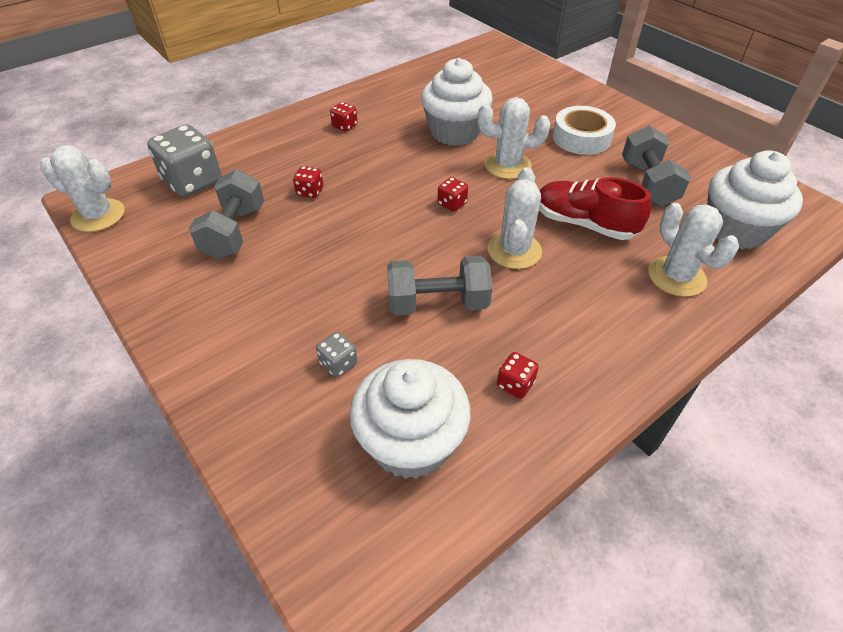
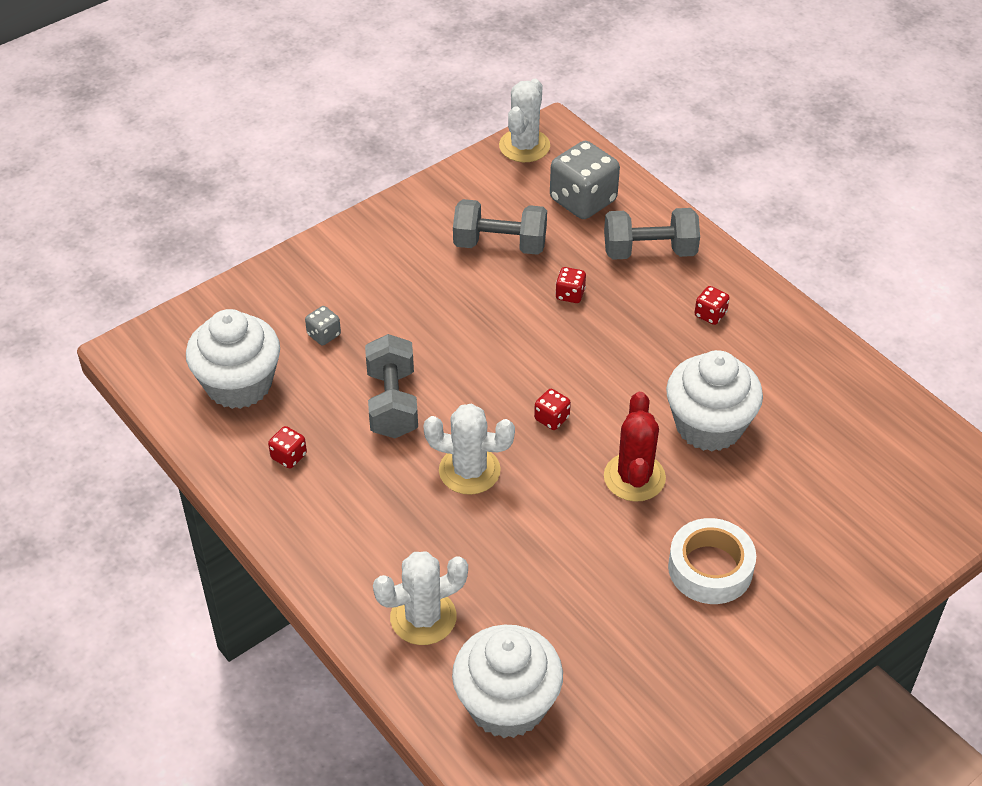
camera: 90 degrees right, 0 degrees up
(507, 165) = (634, 477): white cactus -> red cactus
(584, 224) = (517, 543): red shoe -> none
(647, 184) = (602, 627): grey dumbbell -> grey dumbbell (649, 251)

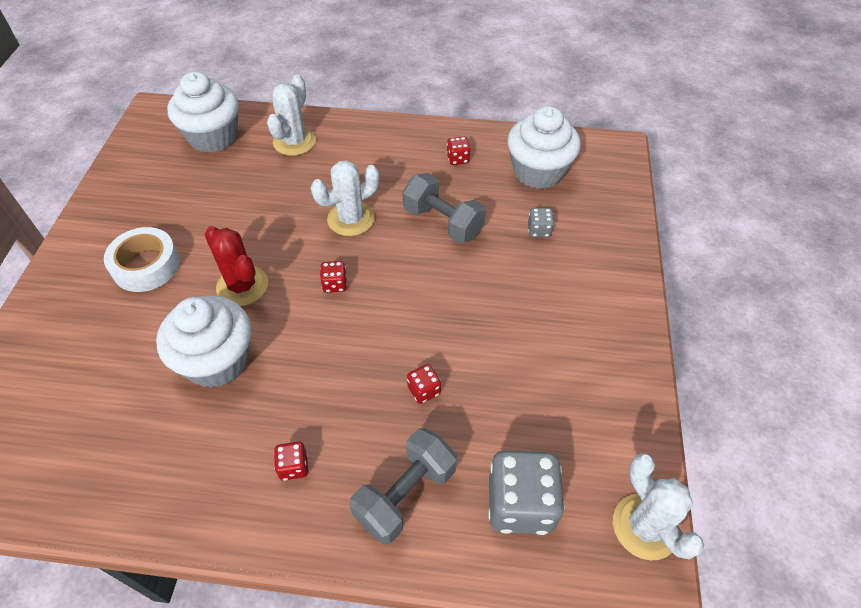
camera: 135 degrees right, 5 degrees up
(500, 244) = (527, 392): grey dumbbell -> none

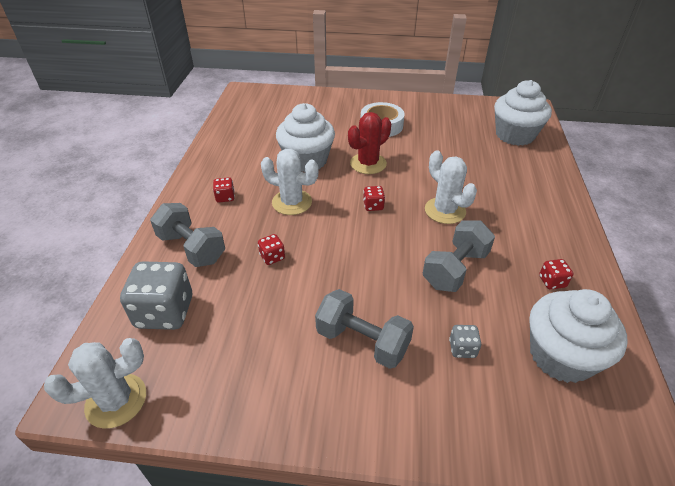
camera: 90 degrees right, 10 degrees down
(294, 142) = (528, 174): white cactus -> white cactus (292, 202)
(540, 302) = (362, 341): none -> grey dumbbell

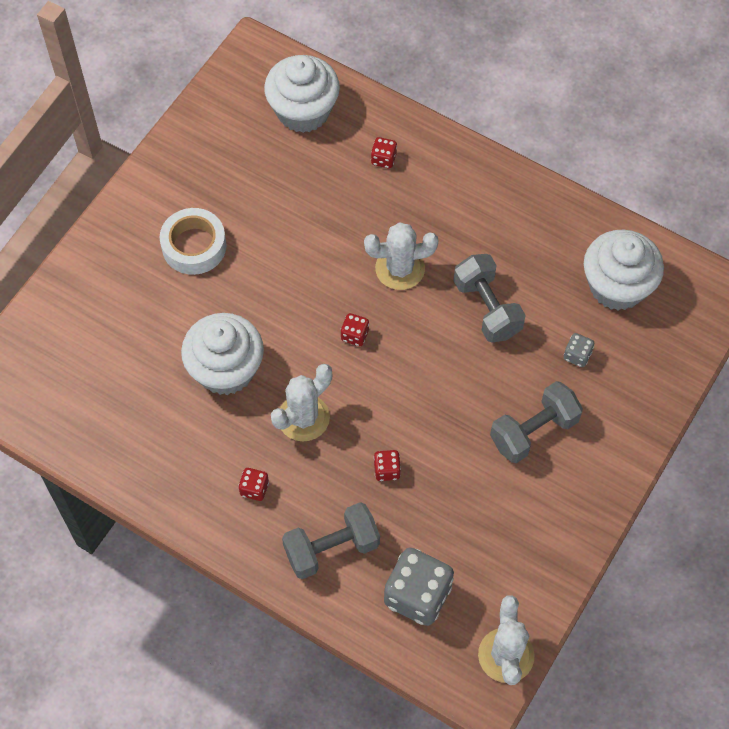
camera: 65 degrees left, 20 degrees up
(368, 164) = (272, 303): red cactus -> none
(552, 282) = (541, 237): red dice -> red dice (383, 159)

